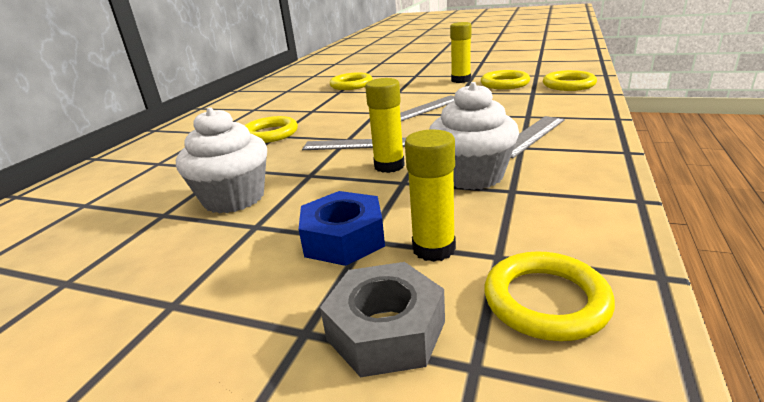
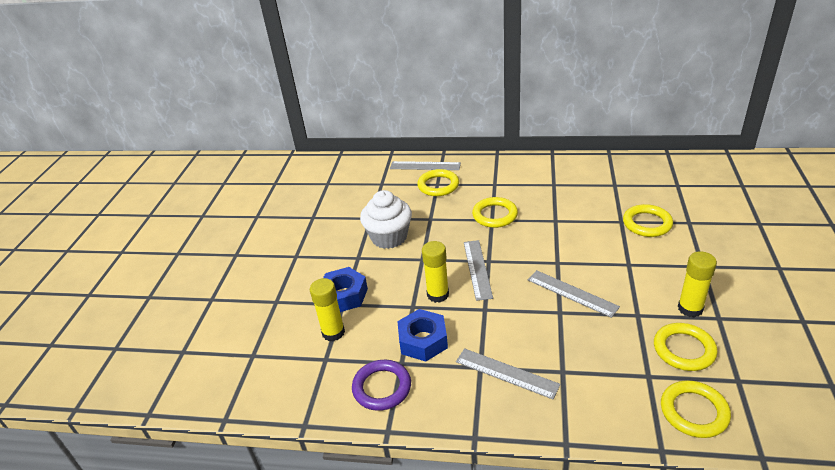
camera: 80 degrees right, 10 degrees up
(100, 170) = (425, 166): none -> grey ruler
(386, 330) = (274, 325): grey nut -> none
(472, 176) = (423, 340): white cupcake -> blue nut
(545, 301) = (289, 377): yellow ring -> yellow ring (438, 185)
(560, 204) = (382, 387): none -> purple ring

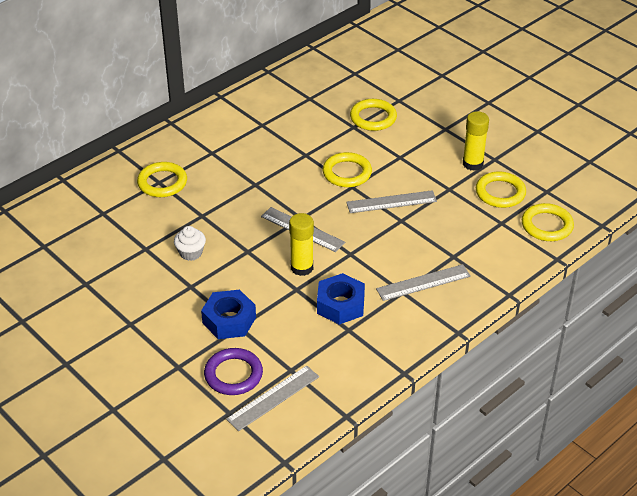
camera: 55 degrees left, 5 degrees up
(333, 332) = (266, 350): yellow glue stick -> none
(382, 387) = (360, 353): purple ring -> purple ring (233, 374)
(389, 237) = (191, 253): white cupcake -> white cupcake, size x0.54
(425, 166) = (119, 172): grey ruler -> grey ruler (273, 398)
(495, 215) = (252, 179): yellow ring -> yellow ring (347, 173)

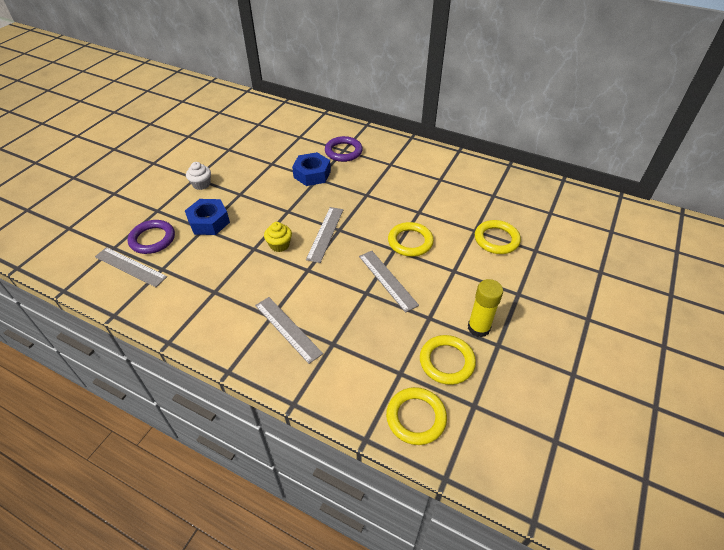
camera: 70 degrees right, 5 degrees up
(162, 183) = (343, 151): yellow ring -> purple ring
(191, 253) = (275, 184): white cupcake -> white cupcake (201, 184)
(302, 267) = (279, 245): yellow glue stick -> yellow cupcake
(340, 305) = (242, 279): blue nut -> blue nut (312, 174)

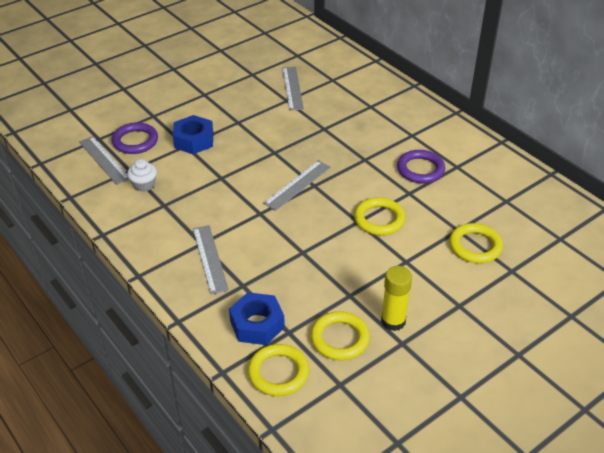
camera: 25 degrees right, 5 degrees down
(201, 184) = (206, 102): white cupcake -> white cupcake (144, 185)
(279, 245) = (247, 182): yellow cupcake -> none
(312, 174) = (321, 122): blue nut -> blue nut (257, 324)
(343, 151) = (369, 108): purple ring -> purple ring (420, 169)
(387, 280) = (331, 247): grey ruler -> grey ruler (292, 88)

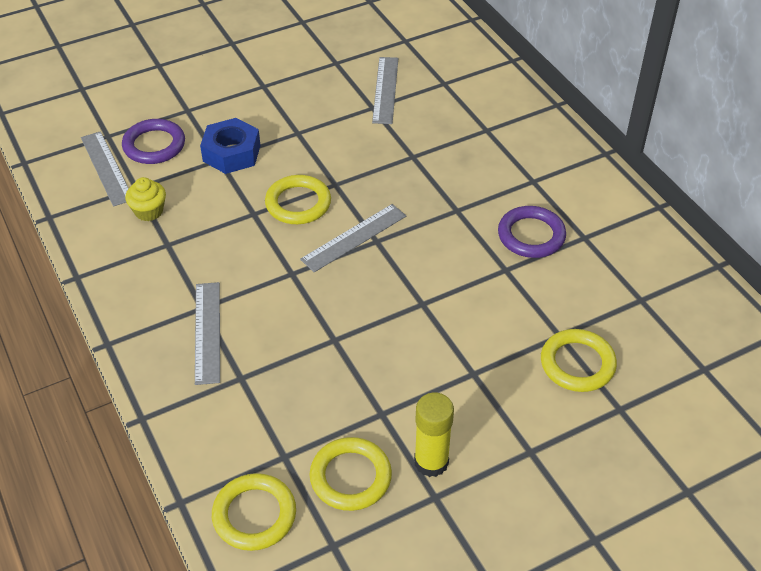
camera: 10 degrees right, 5 degrees up
(144, 185) = (149, 211): white cupcake -> yellow cupcake
(257, 324) = (244, 439): blue nut -> none
(379, 219) = (453, 304): yellow ring -> yellow ring (298, 203)

